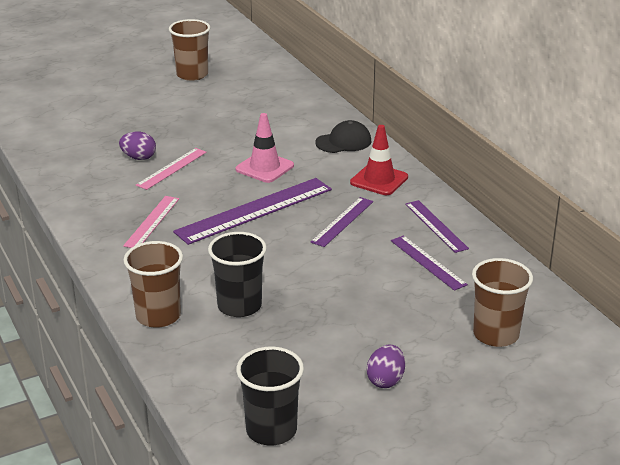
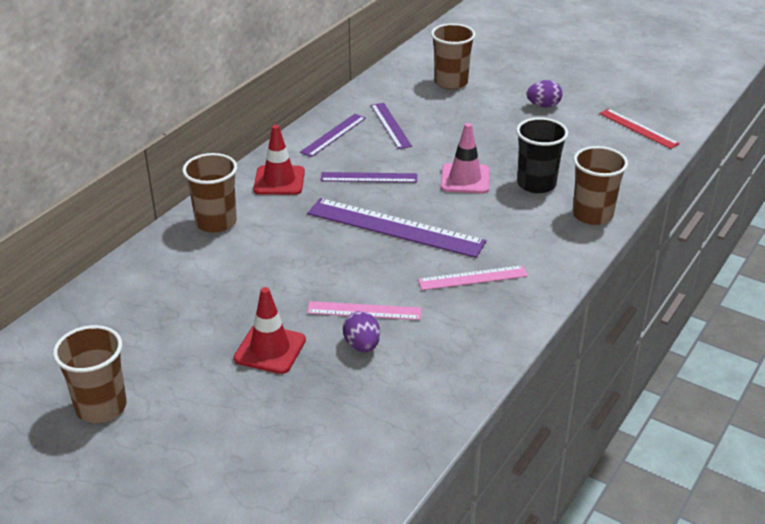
camera: 120 degrees left, 5 degrees up
(176, 128) = (270, 349): none -> red traffic cone
(264, 167) = (310, 251): pink traffic cone -> pink traffic cone (465, 179)
(271, 430) = (638, 128): black cup -> red ruler
(343, 142) = (216, 222): black cap -> brown cup
(427, 262) = (390, 125): purple ruler -> purple ruler turned 45 degrees counterclockwise

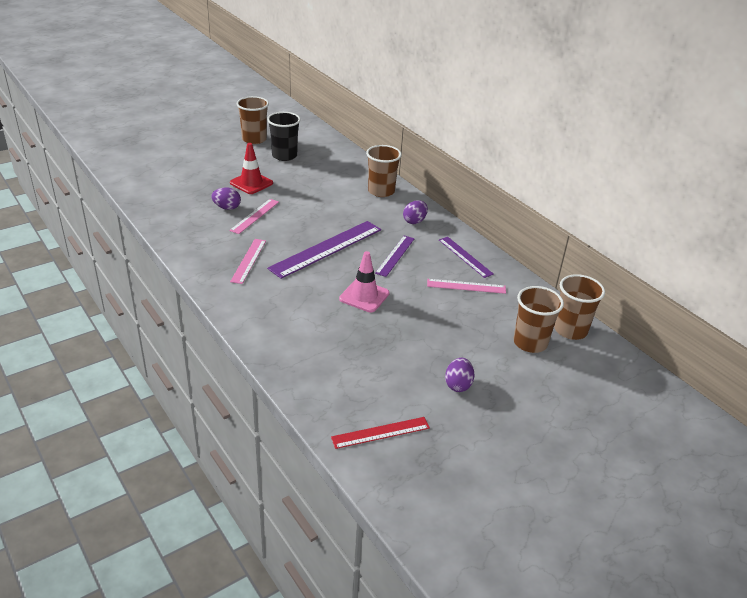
camera: 110 degrees right, 0 degrees up
(279, 181) = (414, 221): red traffic cone -> purple egg
(390, 125) = (466, 286): purple ruler -> pink ruler
(536, 184) = (332, 328): black cup -> black cup (284, 156)
(592, 215) = (270, 340): brown cup -> brown cup (570, 330)

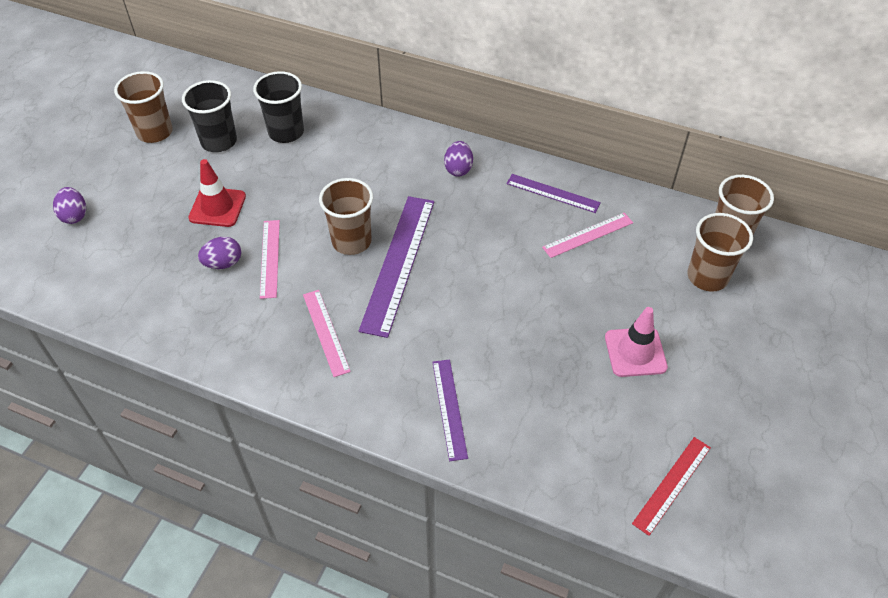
camera: 30 degrees left, 15 degrees up
(327, 166) = (286, 132): none -> black cup
(364, 296) = (499, 310): pink traffic cone -> pink traffic cone (635, 352)
(381, 191) = (383, 142): brown cup -> brown cup (351, 241)
(395, 255) = (481, 231): purple ruler -> purple ruler (449, 408)
(458, 385) = (689, 374): purple egg -> purple egg (74, 215)

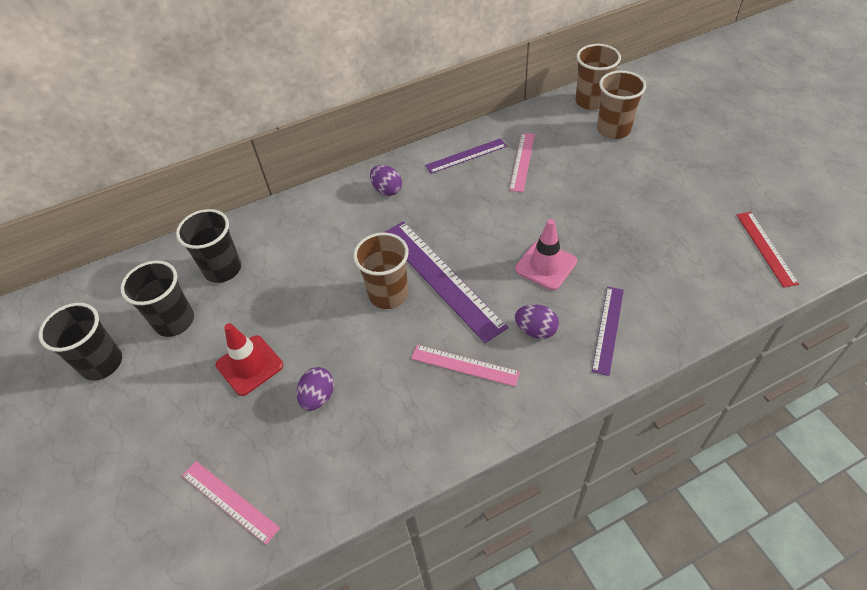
camera: 45 degrees left, 0 degrees up
(74, 215) = (125, 490): purple egg -> purple egg (536, 330)
(155, 132) = (102, 363): brown cup -> black cup
(270, 258) = (348, 359): pink ruler -> pink ruler (229, 501)
(449, 408) = (608, 329): purple ruler -> purple ruler turned 75 degrees clockwise
(635, 352) = (644, 200): pink traffic cone -> pink traffic cone (545, 265)

